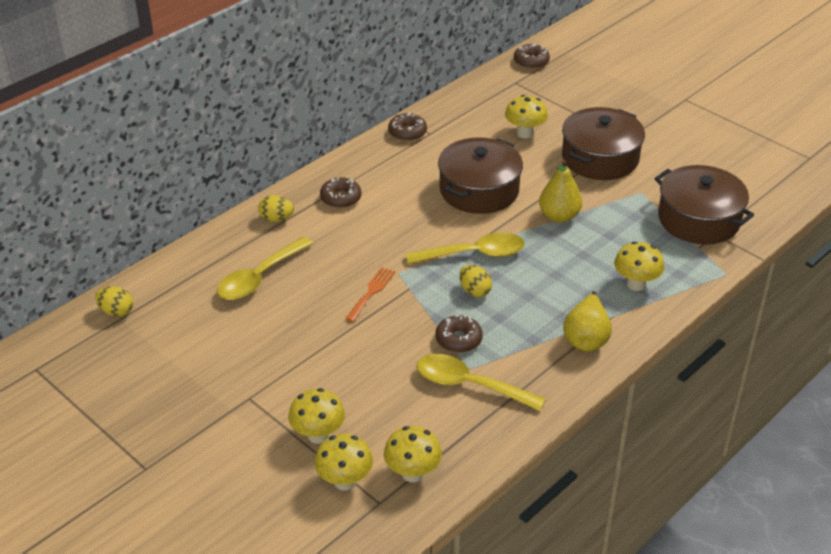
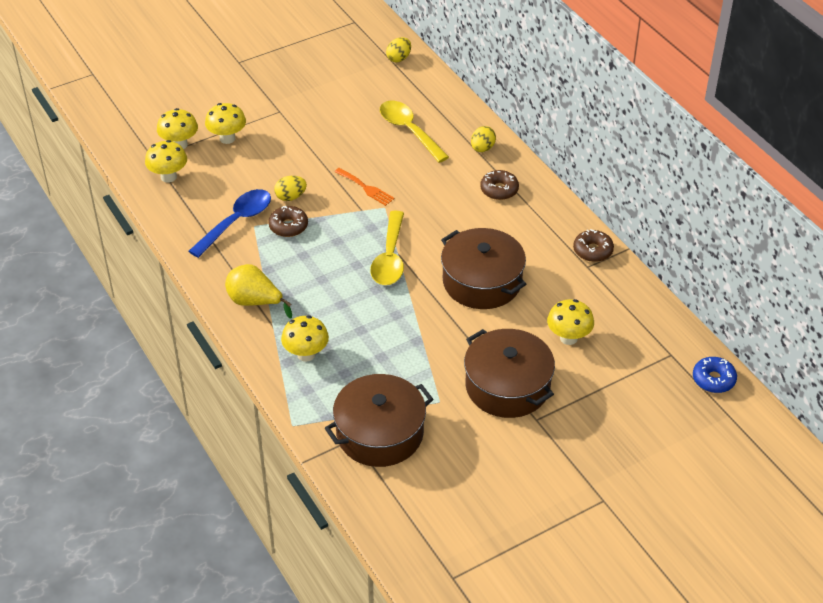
camera: 105 degrees right, 5 degrees up
(469, 385) = (236, 222): yellow spoon -> blue spoon
(474, 291) = (341, 248): yellow egg -> yellow egg (290, 197)
(531, 62) = (713, 379): brown donut -> blue donut
(559, 216) = (422, 328): yellow pear -> none

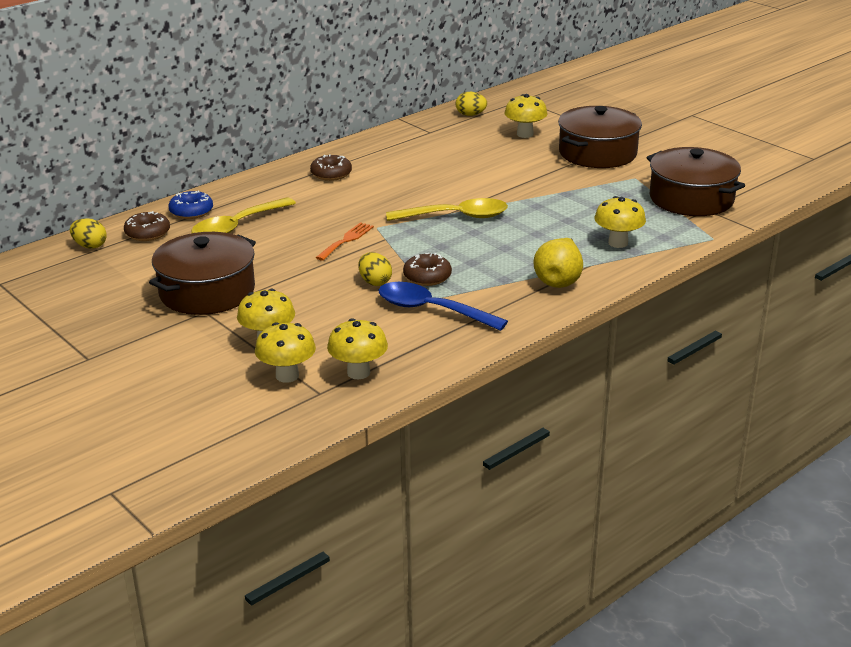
camera: 100 degrees left, 15 degrees down
(482, 148) = (264, 186): yellow egg -> yellow egg (470, 115)
(482, 281) = (470, 172): brown pot -> brown pot (207, 292)
(592, 251) = (407, 131): brown donut -> brown donut (147, 233)
(713, 379) = (541, 86): blue donut -> blue donut (191, 212)

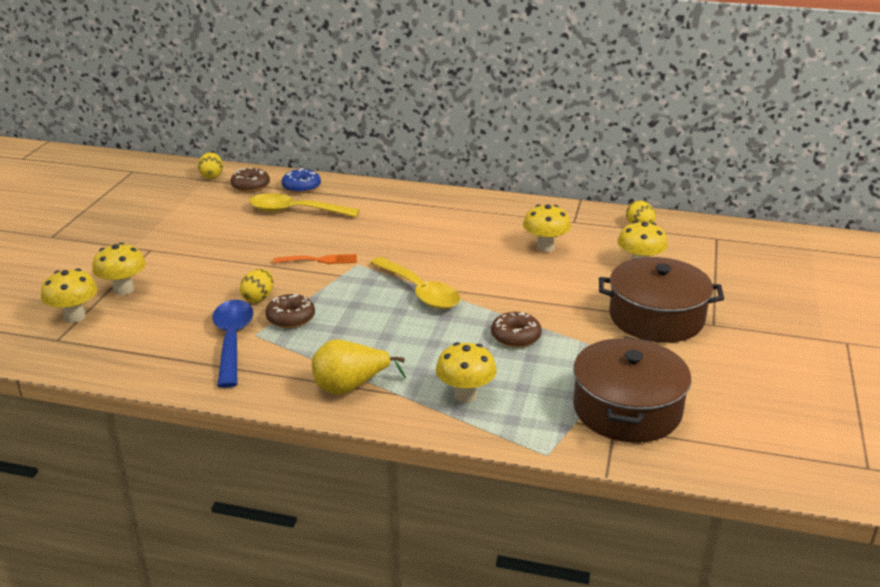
camera: 55 degrees right, 0 degrees up
(207, 292) = (181, 239): brown pot -> none
(331, 174) = (431, 212): brown donut -> brown donut (515, 336)
(358, 372) = (99, 345): yellow mushroom -> yellow mushroom (545, 247)

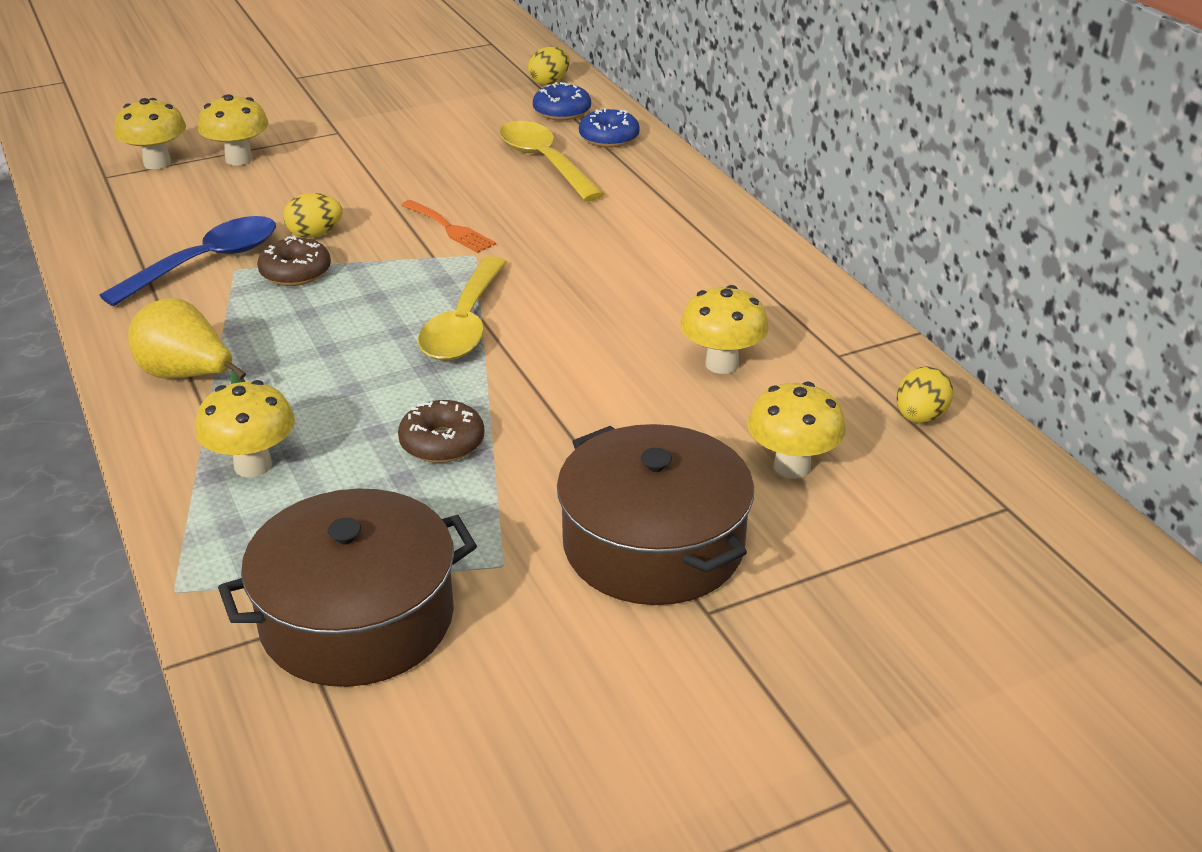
camera: 50 degrees right, 5 degrees up
(250, 186) = (562, 111): brown donut -> blue donut

